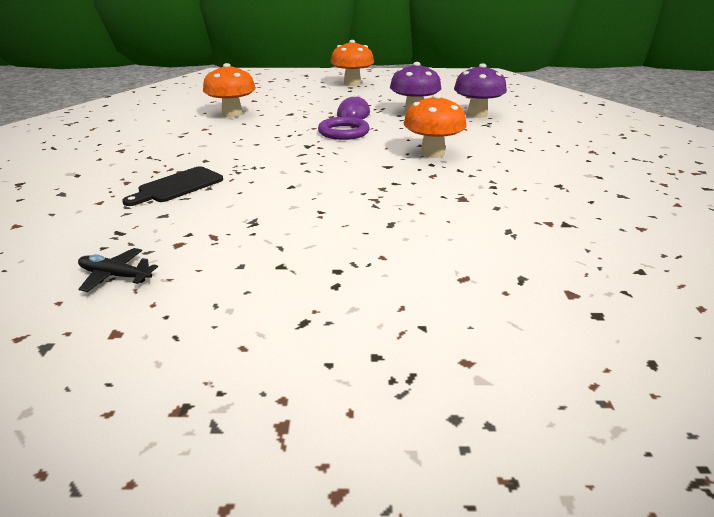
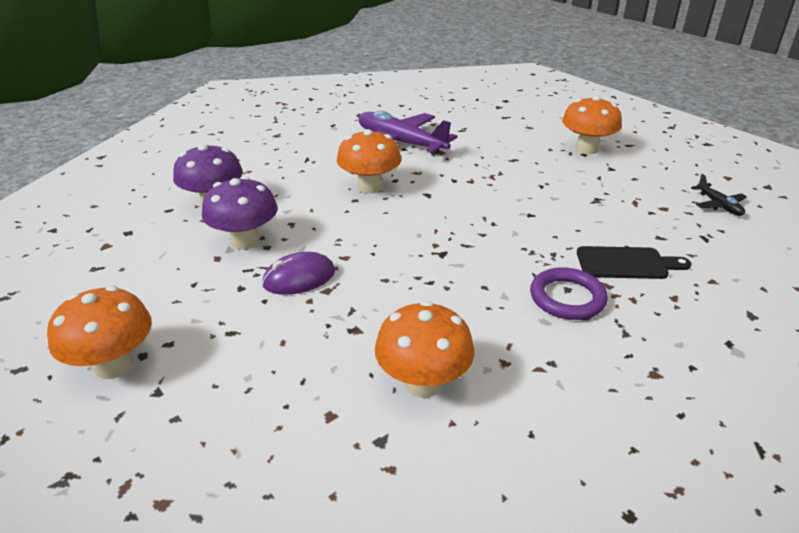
camera: 130 degrees left, 5 degrees up
(343, 132) = (374, 252): purple ring -> purple ring (567, 298)
(345, 280) = (586, 149): none -> orange mushroom
(510, 189) = (400, 143): none -> purple plane

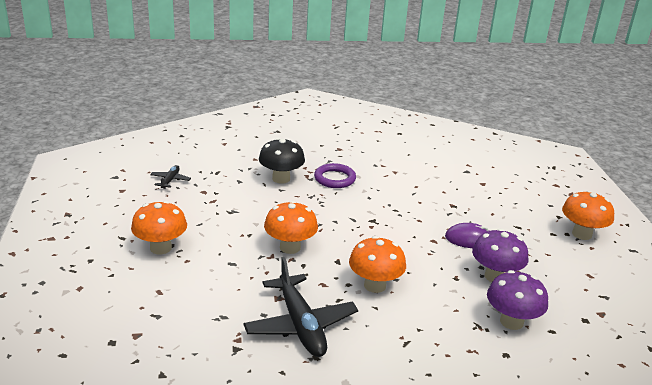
camera: 150 degrees left, 5 degrees down
(400, 143) = (300, 325): purple plane -> black plane
(423, 383) = (436, 178): orange mushroom -> orange mushroom (290, 247)
(626, 263) = (281, 179): black cutting board -> black mushroom

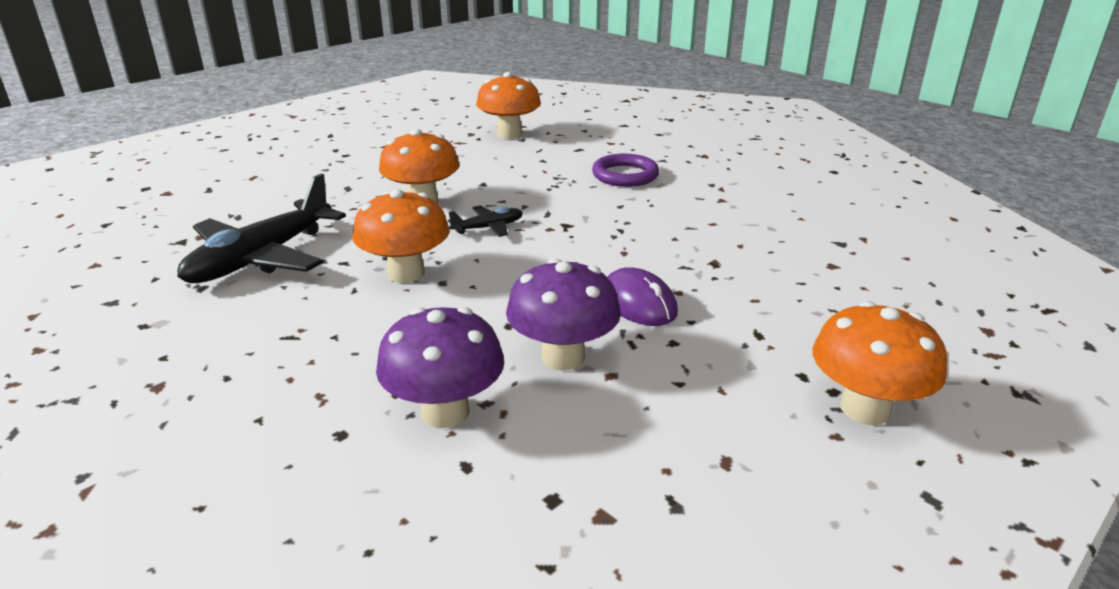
camera: 55 degrees right, 0 degrees up
(160, 248) = (333, 153): orange mushroom -> orange mushroom (509, 134)
(170, 180) = (466, 116): black plane -> black plane (488, 227)
(281, 179) = (567, 153): black mushroom -> none

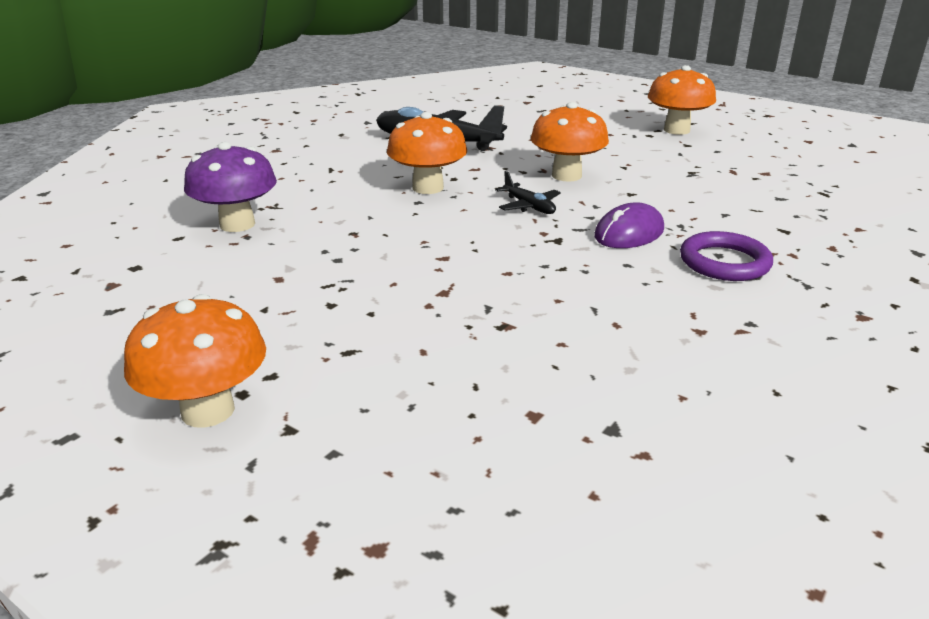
camera: 80 degrees right, 0 degrees up
(509, 134) = (787, 190): orange mushroom -> orange mushroom (676, 130)
(563, 357) = (305, 257): purple mushroom -> none
(638, 303) = (400, 284): purple mouse -> purple mouse (629, 233)

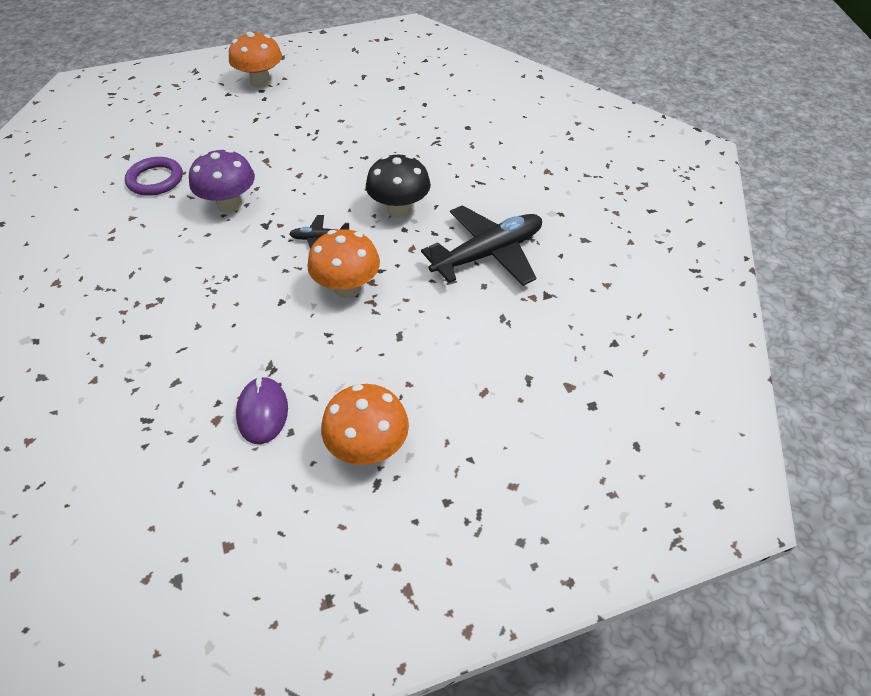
camera: 125 degrees right, 20 degrees up
(237, 224) = (421, 124): purple mushroom -> purple mushroom (229, 205)
(428, 188) = (399, 210): orange mushroom -> black mushroom
(629, 233) = (234, 259): purple mouse -> purple mouse (262, 412)
(724, 262) = (157, 273): purple ring -> purple ring (155, 180)

